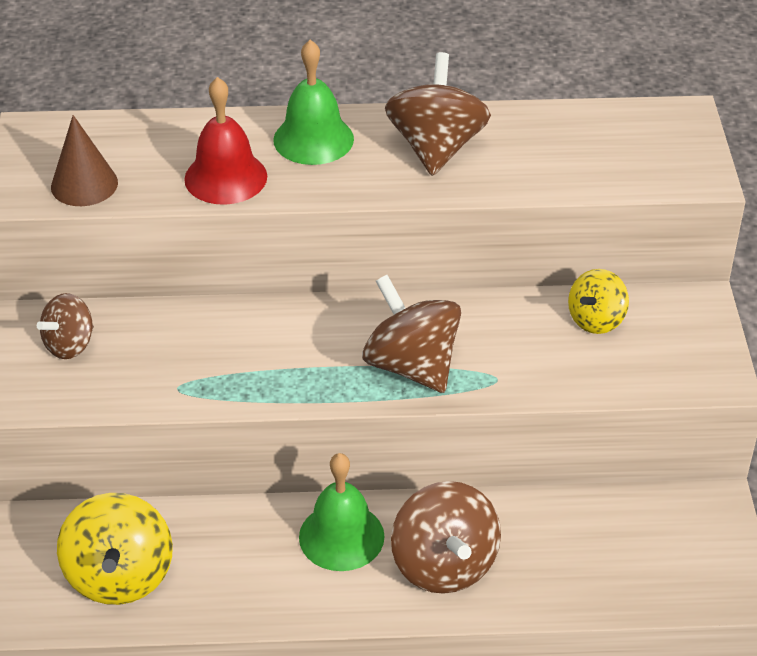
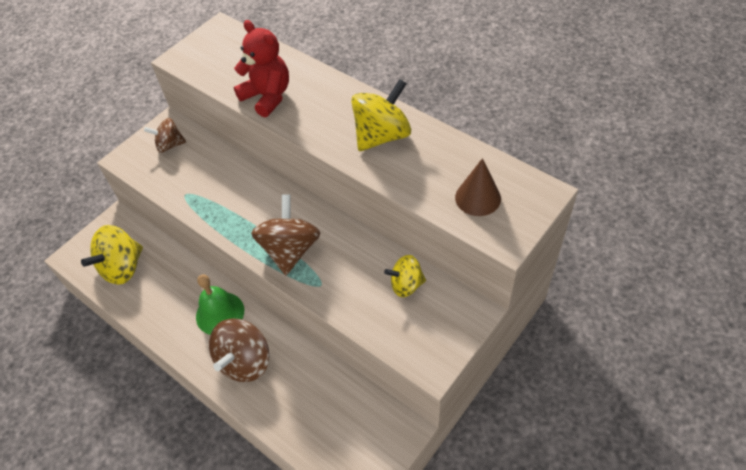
camera: 45 degrees right, 10 degrees up
(84, 184) = (207, 67): brown cone -> brown cone (478, 198)
(225, 177) = (267, 97): red bell -> red teddy bear
(313, 139) = (329, 97): green bell -> none
(436, 148) = (382, 135): brown spinning top -> yellow spinning top

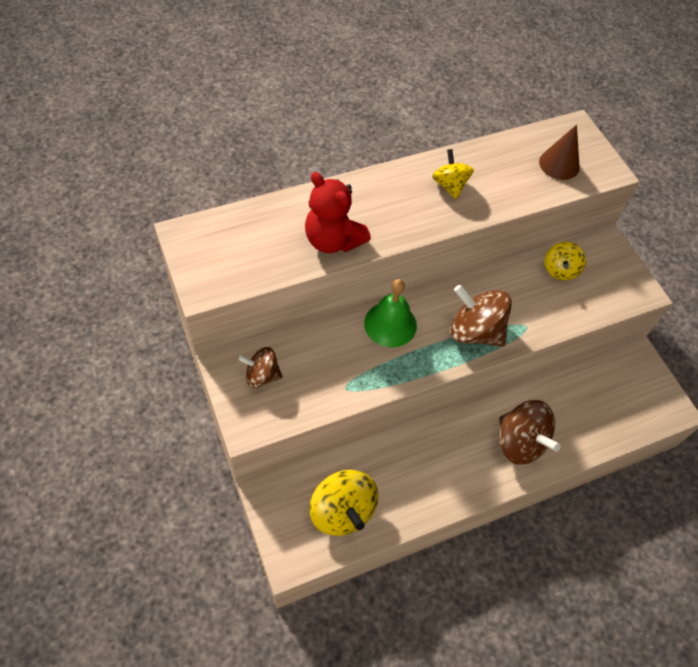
camera: 70 degrees left, 5 degrees up
(170, 145) = (262, 375): brown spinning top -> brown spinning top turned 75 degrees clockwise
(220, 313) = (456, 441): green bell -> green bell (390, 324)
(267, 97) = (333, 240): red teddy bear -> red teddy bear turned 120 degrees counterclockwise
(382, 135) = (450, 185): yellow spinning top -> yellow spinning top, size x0.61

